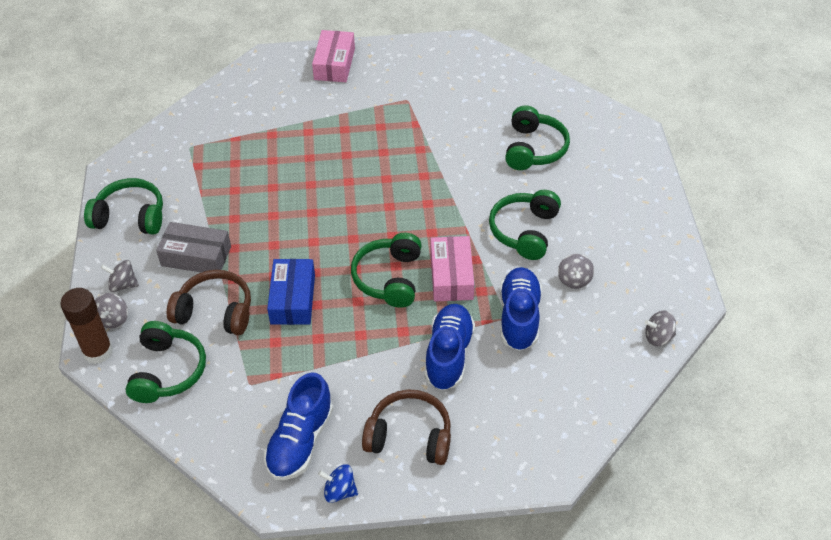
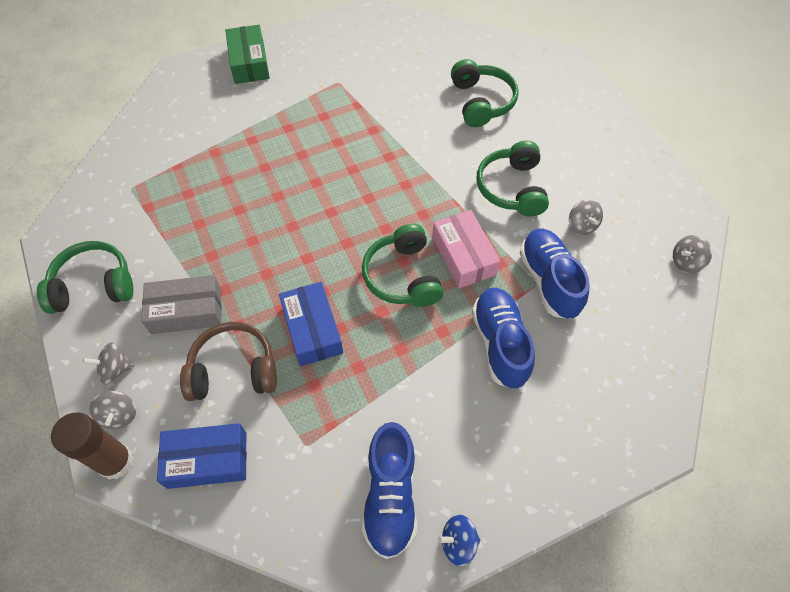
camera: 20 degrees left, 10 degrees up
(167, 371) = (207, 460): green headphones -> blue box
(334, 64) = (249, 63): pink box -> green box
(409, 436) = (502, 450): brown headphones -> none

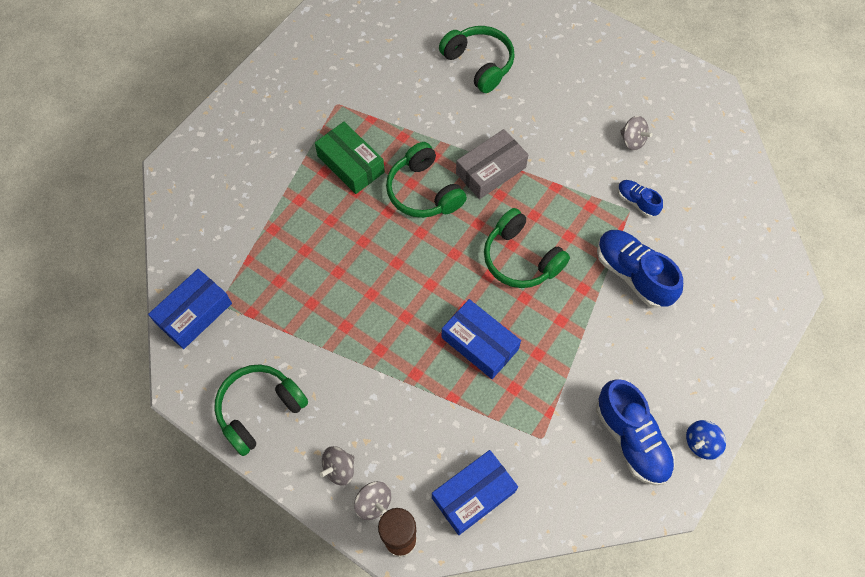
camera: 30 degrees left, 5 degrees up
(106, 186) = (194, 313): none -> blue box
(186, 311) = (361, 386): grey box -> grey box (490, 170)
(233, 370) = (440, 413): brown headphones -> none
(249, 63) = (236, 123): green box -> green box (350, 164)
(464, 255) = (557, 215): pink box -> none
(512, 188) = (557, 134): green headphones -> green headphones (423, 191)
(549, 280) = (636, 202): blue shoe -> blue shoe, size x0.53
(686, 262) = (727, 133): grey spinning top -> none

